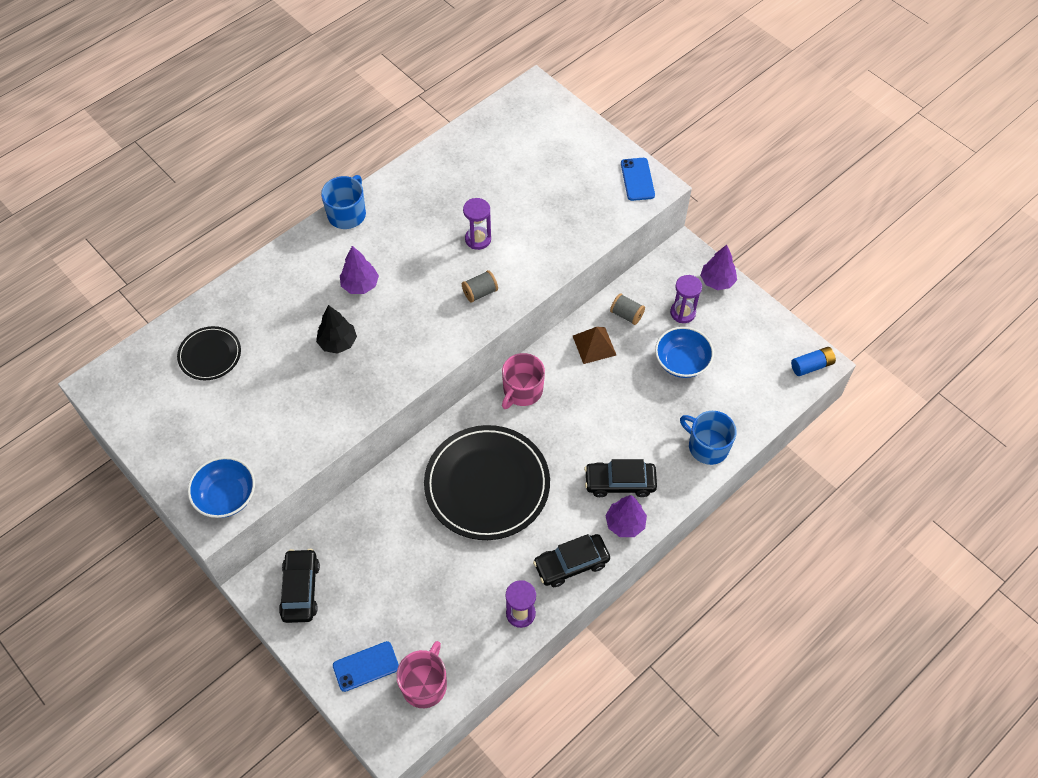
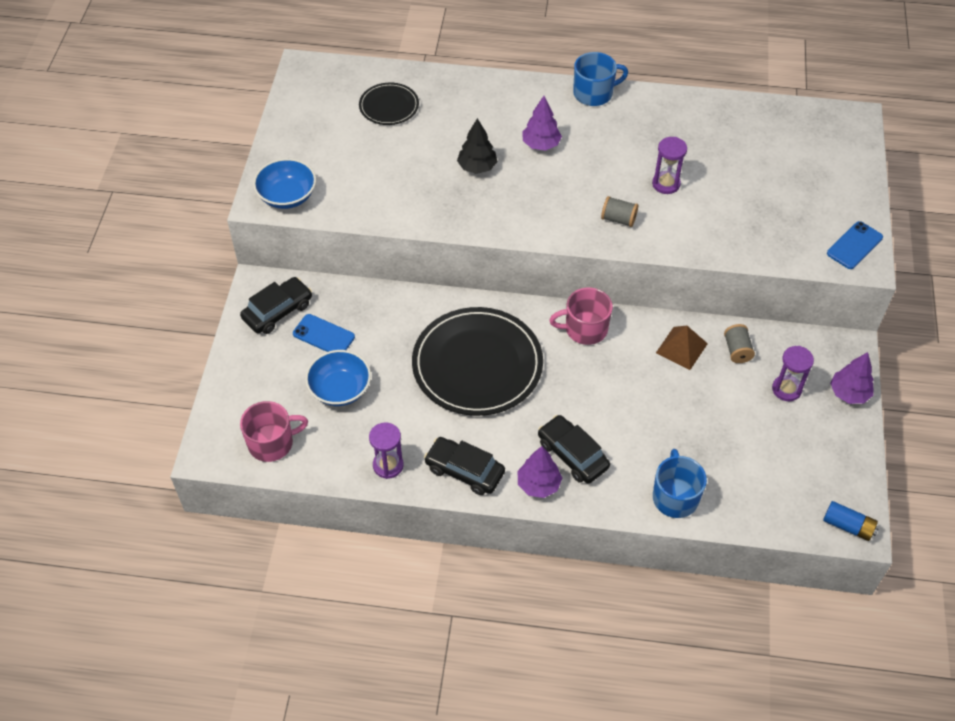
camera: 50 degrees right, 5 degrees down
(366, 666) = (253, 395): blue phone -> blue phone (323, 335)
(682, 362) = (737, 421): blue bowl -> blue bowl (340, 389)

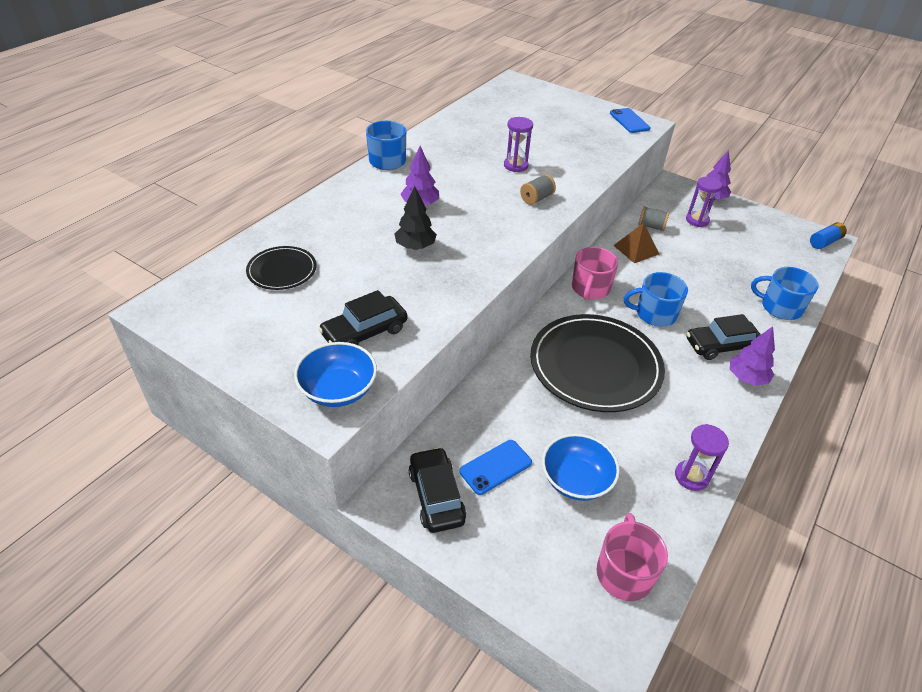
camera: 65 degrees left, 10 degrees down
(464, 471) = (716, 421): black car -> black car (364, 332)
(583, 390) = (654, 314): none -> blue mug

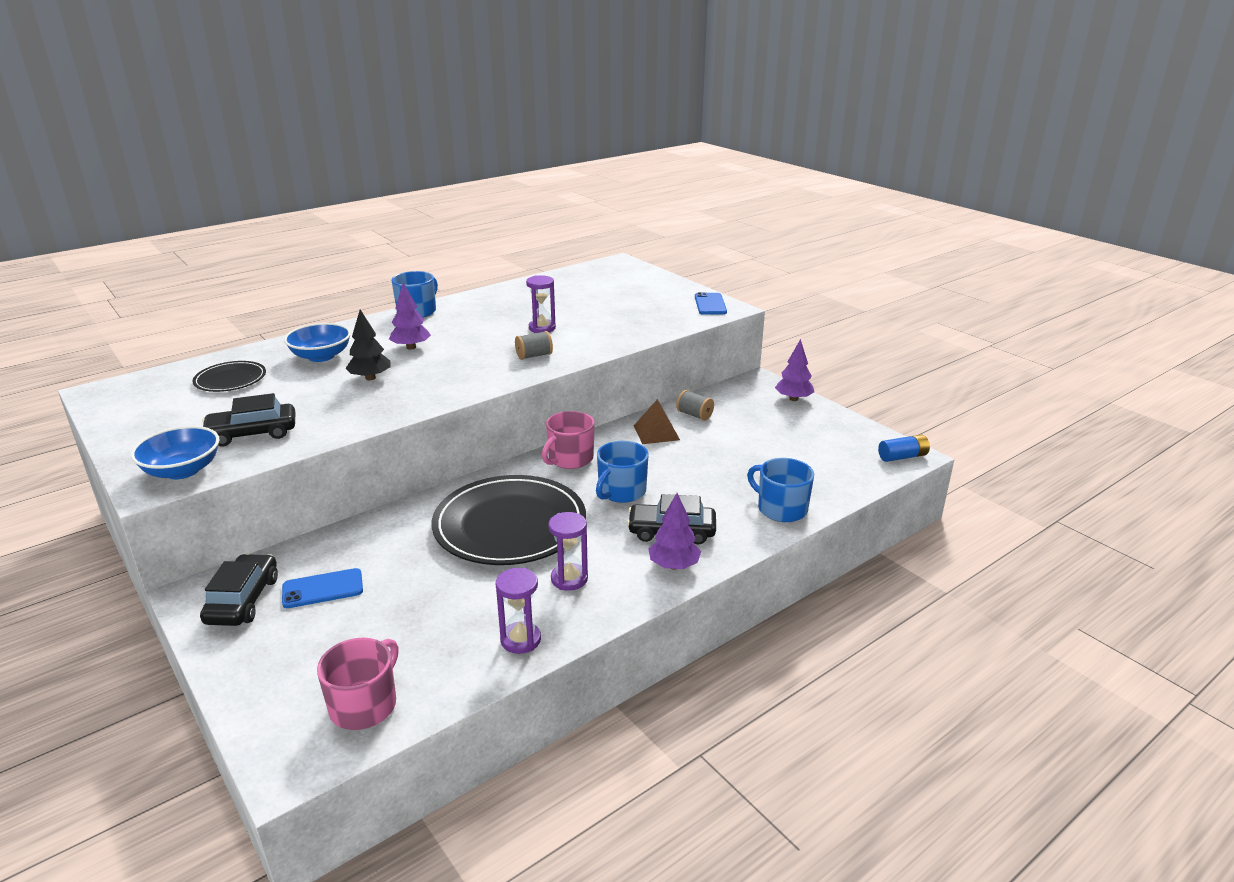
camera: 20 degrees right, 15 degrees down
(576, 480) = (393, 616): blue bowl -> blue bowl (321, 356)
(654, 314) = (621, 491): blue mug -> blue mug turned 75 degrees counterclockwise
(697, 220) = (755, 416): purple hourglass -> purple hourglass (569, 579)

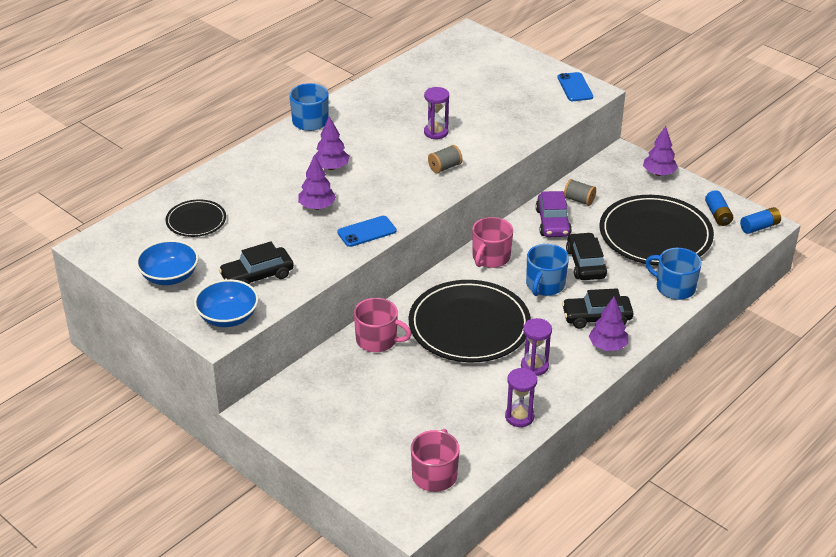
camera: 10 degrees left, 10 degrees up
(243, 600) = (299, 411): black car -> black car (585, 264)
(321, 356) = (257, 186): blue bowl -> blue bowl (169, 276)
(323, 589) = (354, 396): blue phone -> blue phone (366, 232)
(370, 378) = (317, 207): black tree -> purple tree
(391, 529) = (377, 340): none -> pink mug
(656, 432) = (553, 222): brown pyramid -> purple car
(773, 453) = (655, 234): none -> black plate
(853, 441) = (718, 215): none -> blue battery

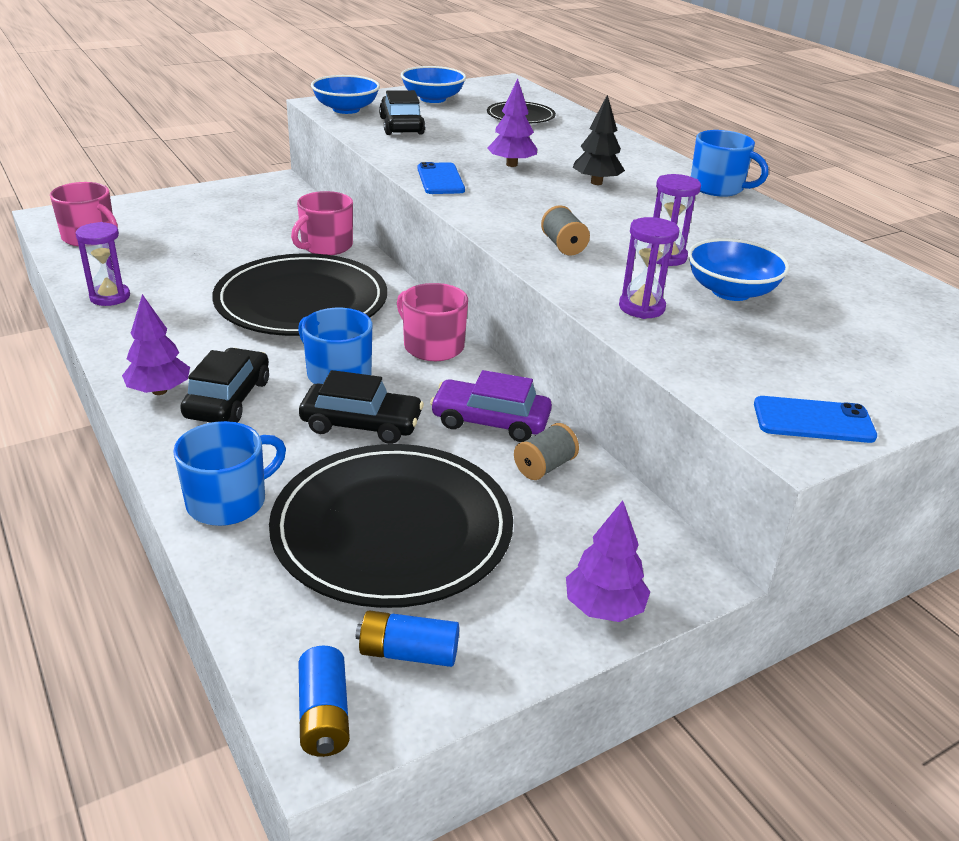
camera: 105 degrees right, 5 degrees down
(331, 167) = (596, 183): purple tree -> black tree
(466, 110) = (731, 291): none -> blue bowl
(534, 366) = (182, 326): purple hourglass -> purple hourglass (641, 307)

